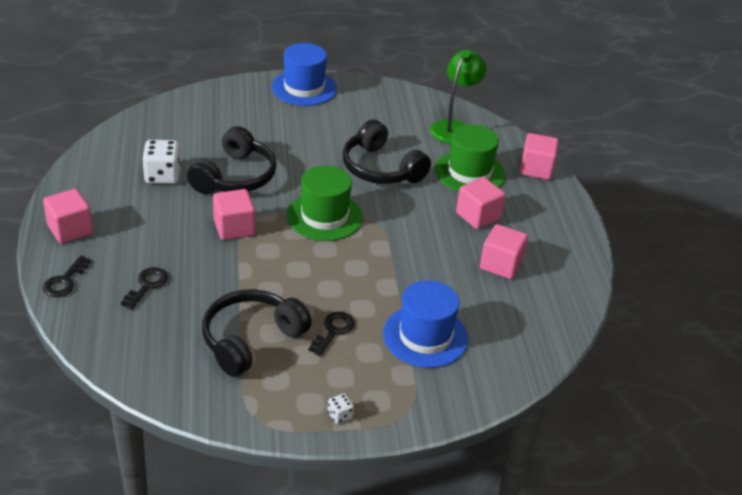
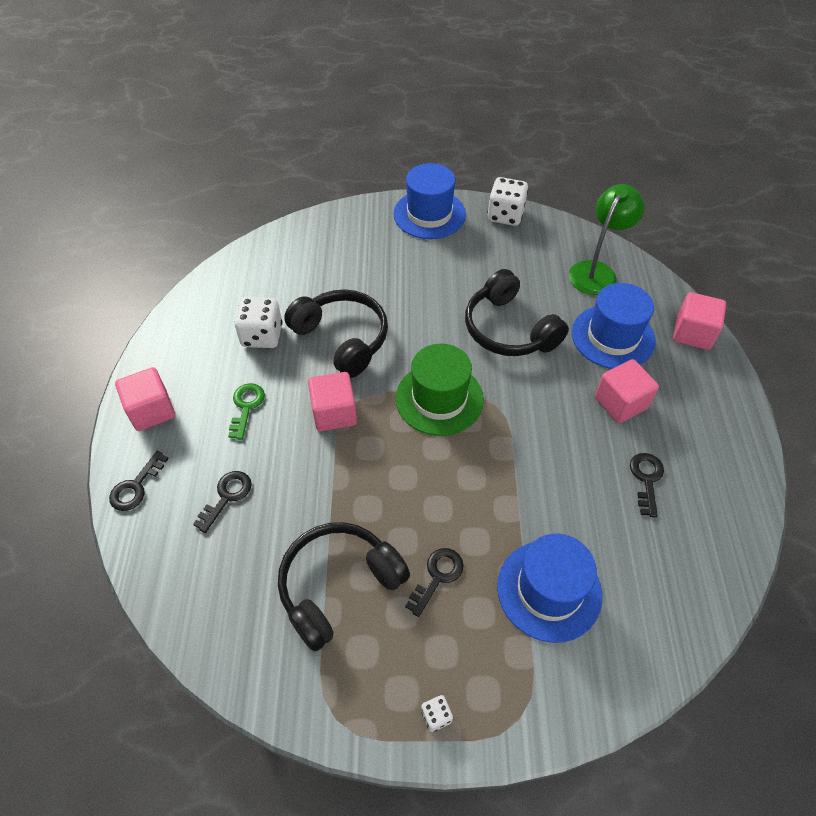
camera: 10 degrees right, 15 degrees up
(155, 225) = (246, 406): none -> green key
(235, 177) = (342, 338): black headphones -> black headphones turned 75 degrees counterclockwise
(372, 88) = (505, 215): none -> white dice
(469, 172) = (613, 337): green hat -> blue hat
(501, 265) = (646, 479): pink cube -> black key

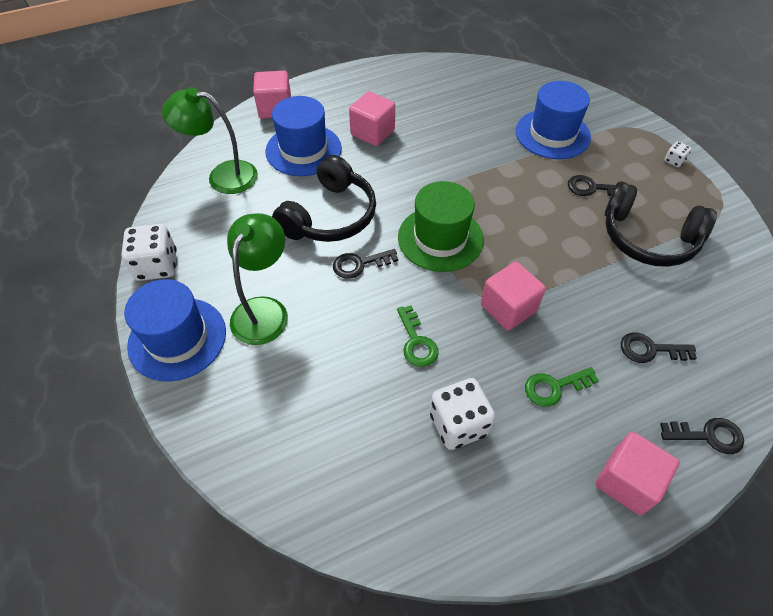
camera: 115 degrees left, 0 degrees up
(342, 338) = (416, 342): black headphones -> green key
(427, 262) = (264, 310): none -> green lamp
(646, 479) = (433, 109): black key -> black key (359, 264)

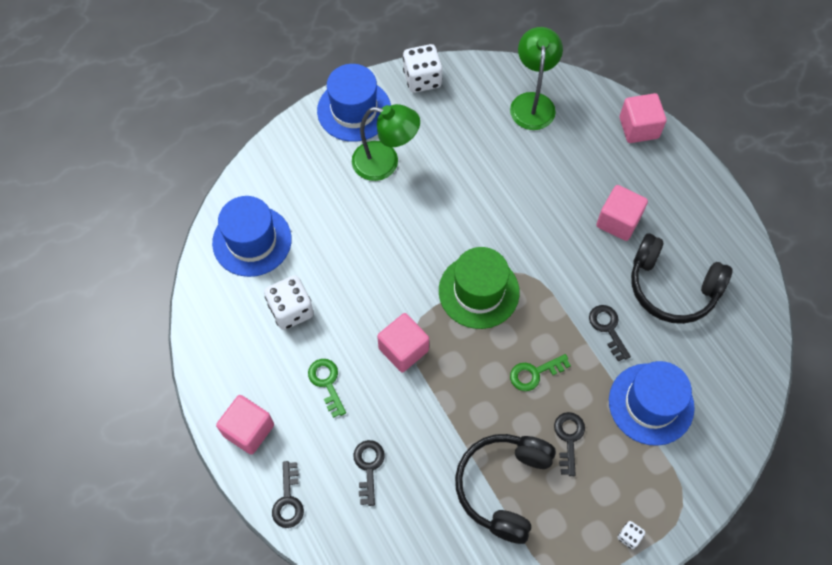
camera: 85 degrees right, 10 degrees up
(303, 150) = (580, 162): blue hat -> blue hat (252, 241)
(330, 216) = (494, 197): black headphones -> black headphones (672, 287)
(359, 264) = (440, 227): black key -> black key (608, 328)
(416, 342) = (363, 277): green key -> green key (534, 373)

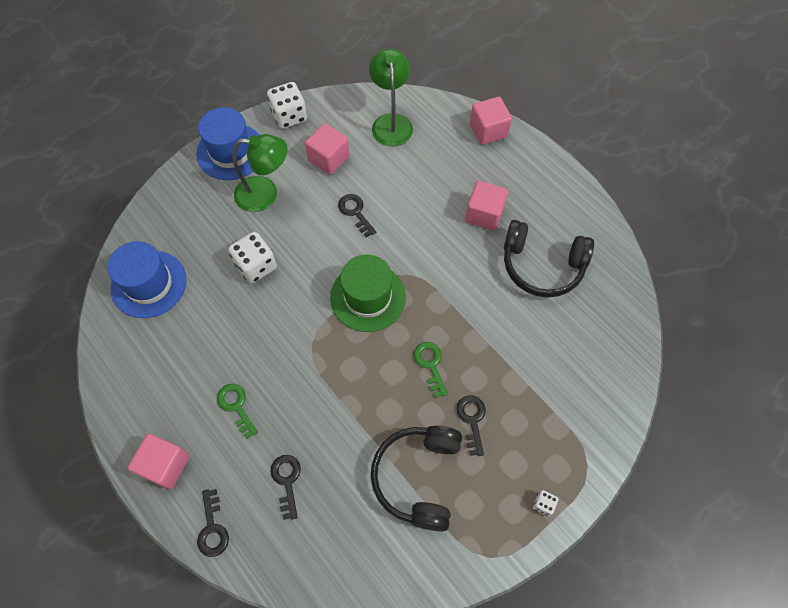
camera: 10 degrees left, 0 degrees up
(291, 310) = (194, 343): white dice -> white dice (256, 266)
(403, 349) = (305, 362): pink cube -> pink cube (329, 159)
(534, 373) = (430, 364): green key -> green key turned 105 degrees clockwise
(608, 328) = (491, 311): black key -> black key (355, 212)
(651, 404) = (541, 375): blue hat -> none

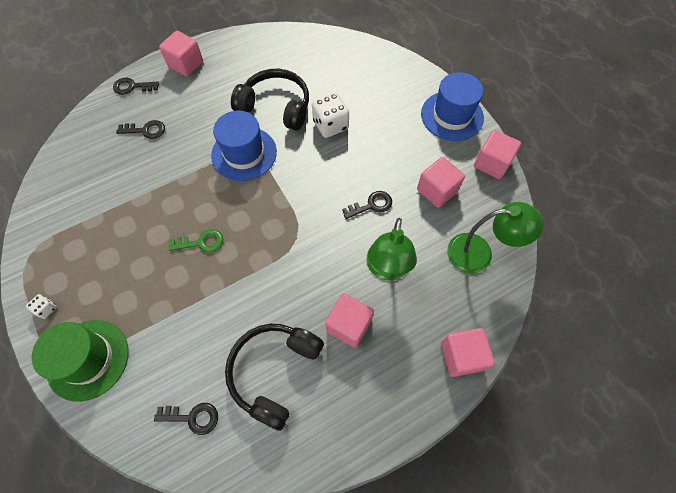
camera: 100 degrees right, 0 degrees up
(149, 284) = (329, 59): blue hat -> blue hat (244, 153)
(236, 406) = (213, 105): green key -> none
(265, 194) = (402, 137): green lamp -> green lamp (386, 269)
(289, 116) = (491, 163): white dice -> pink cube
(368, 297) = (280, 203): green hat -> green hat (88, 359)
(417, 477) = (111, 216): black headphones -> black headphones (276, 107)
(472, 420) = (140, 266): black key -> black key (193, 417)

